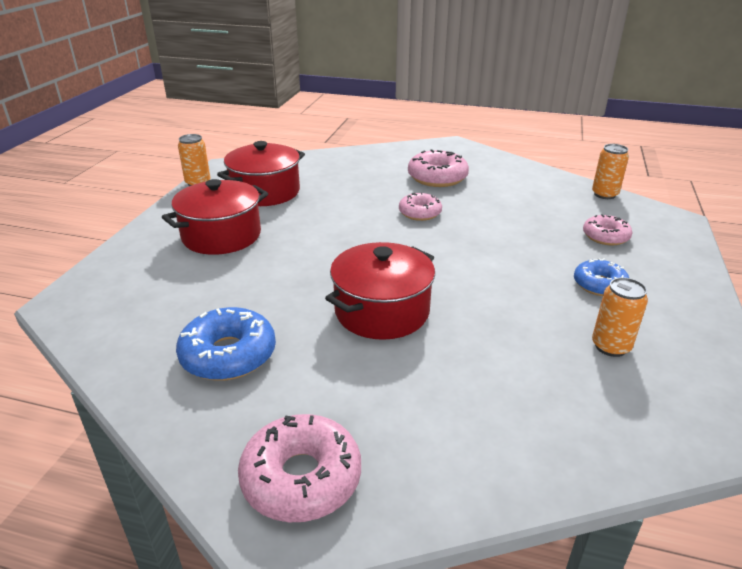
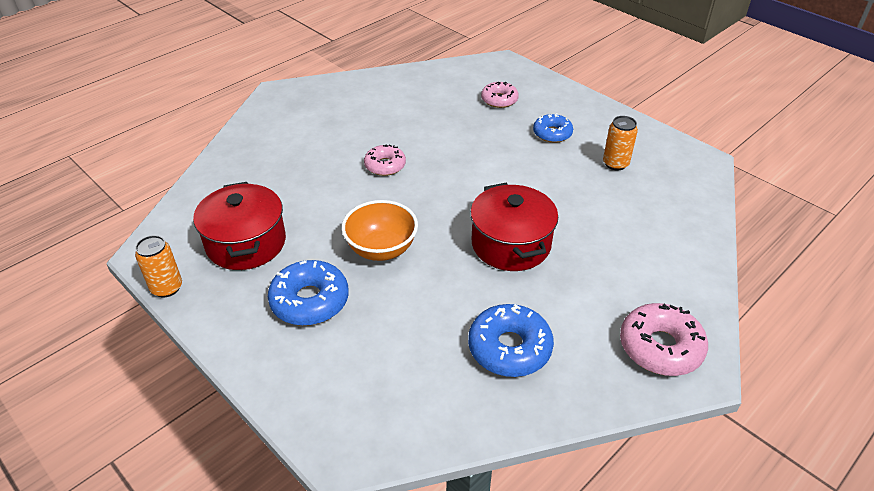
camera: 60 degrees left, 10 degrees up
(221, 236) = (310, 301): red pot -> blue donut
(308, 246) = (381, 249): none -> orange bowl
(437, 177) = (333, 129): pink donut -> none
(604, 194) = (444, 69): orange can -> none

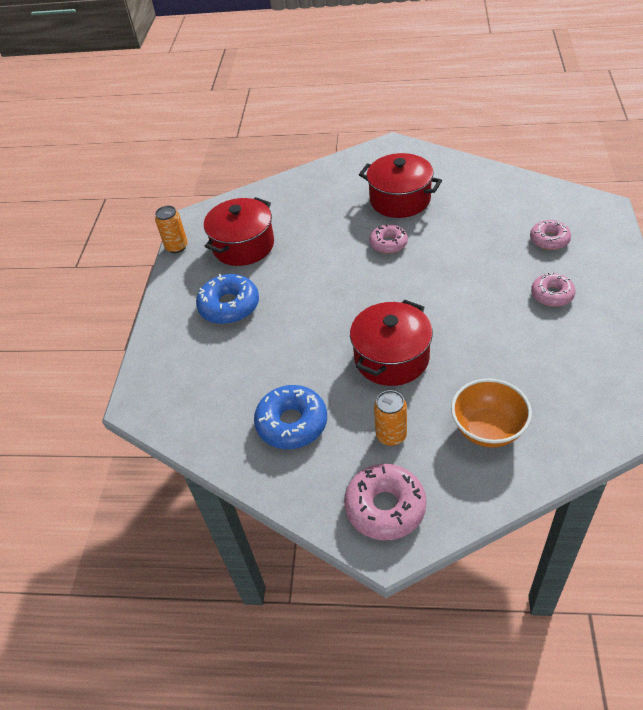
camera: 55 degrees right, 5 degrees up
(346, 129) = (400, 200): none -> red pot
(381, 249) = (308, 302): orange bowl -> orange bowl (488, 429)
(552, 133) = (552, 295): blue donut -> pink donut
(615, 164) = (569, 354): orange can -> orange can (391, 435)

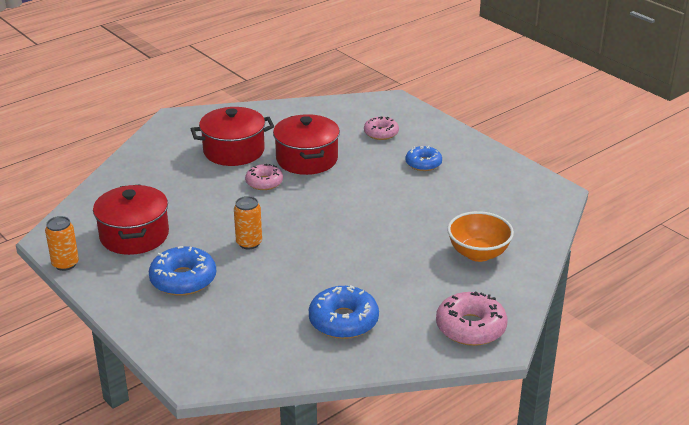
camera: 50 degrees left, 15 degrees down
(391, 358) = (363, 248): red pot -> red pot (307, 159)
(391, 435) = (422, 289): orange can -> orange can (249, 243)
(552, 295) = (423, 163): pink donut -> blue donut

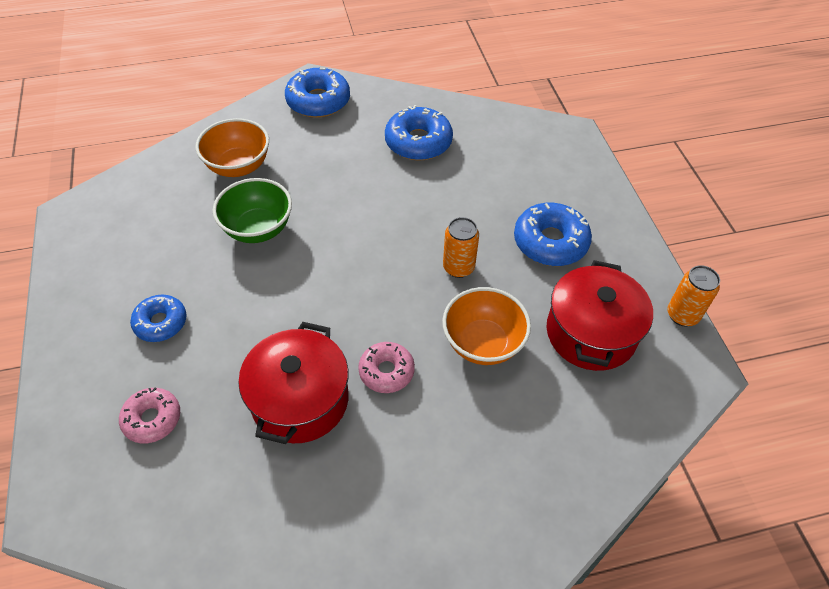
camera: 155 degrees left, 20 degrees up
(209, 210) = (483, 343): none -> orange bowl
(234, 151) = (392, 471): red pot -> none
(416, 221) = (258, 229): none -> green bowl
(470, 327) = (318, 101): pink donut -> blue donut

